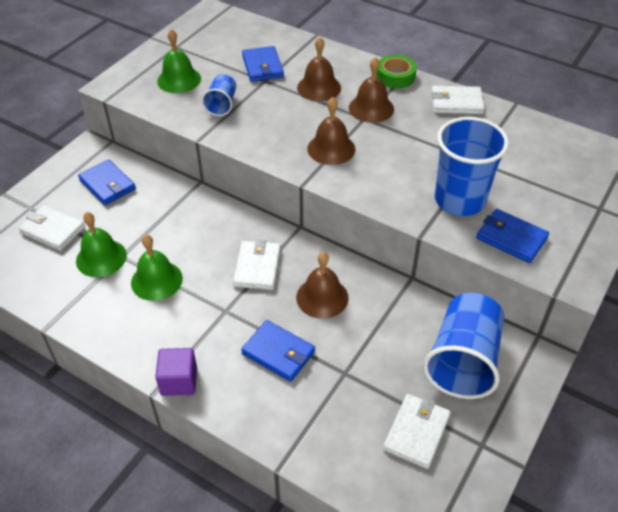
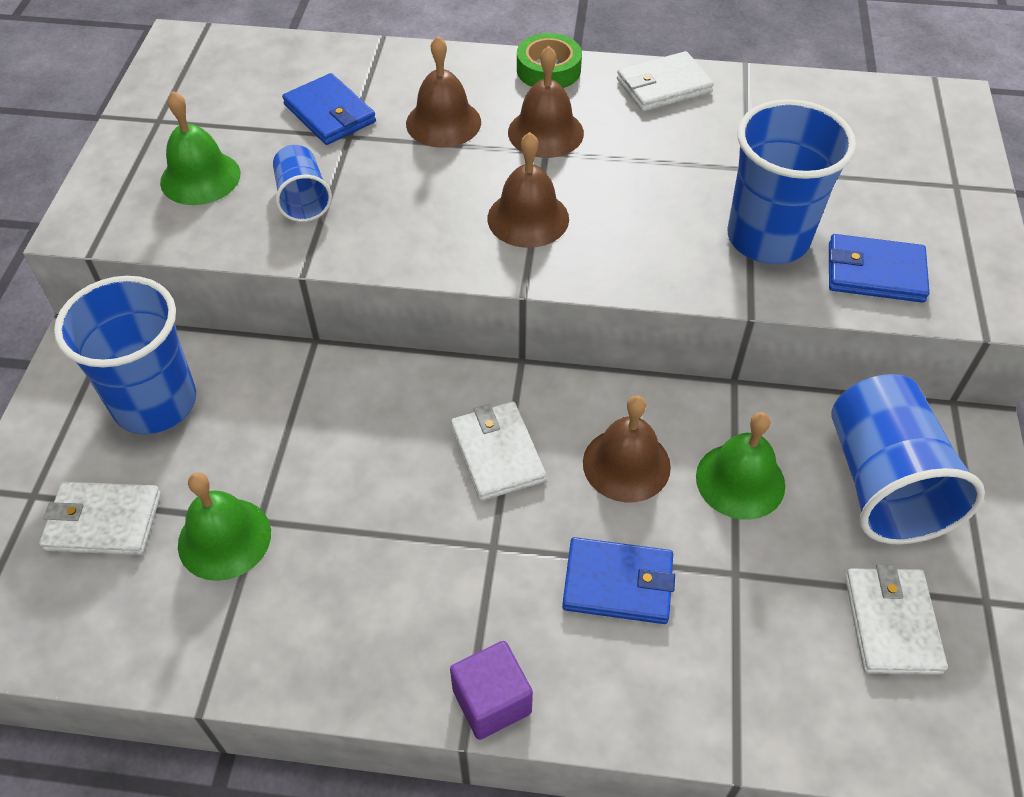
camera: 25 degrees left, 5 degrees up
(107, 185) = (155, 403): blue wallet -> blue cup
(156, 280) = (346, 540): green bell -> green bell (740, 480)

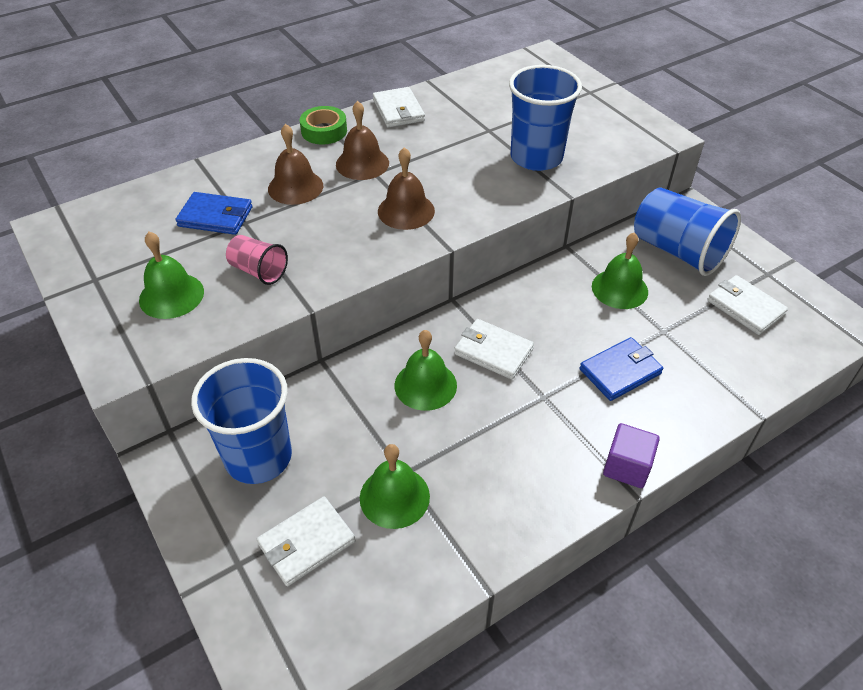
camera: 40 degrees left, 5 degrees down
(303, 199) = (258, 271): blue cup -> pink cup
(384, 441) = (425, 385): none -> green bell
(626, 464) = (561, 315): brown bell -> none
(663, 86) = (398, 110): white wallet -> white wallet turned 45 degrees counterclockwise
(875, 272) = (600, 148): blue wallet -> none

